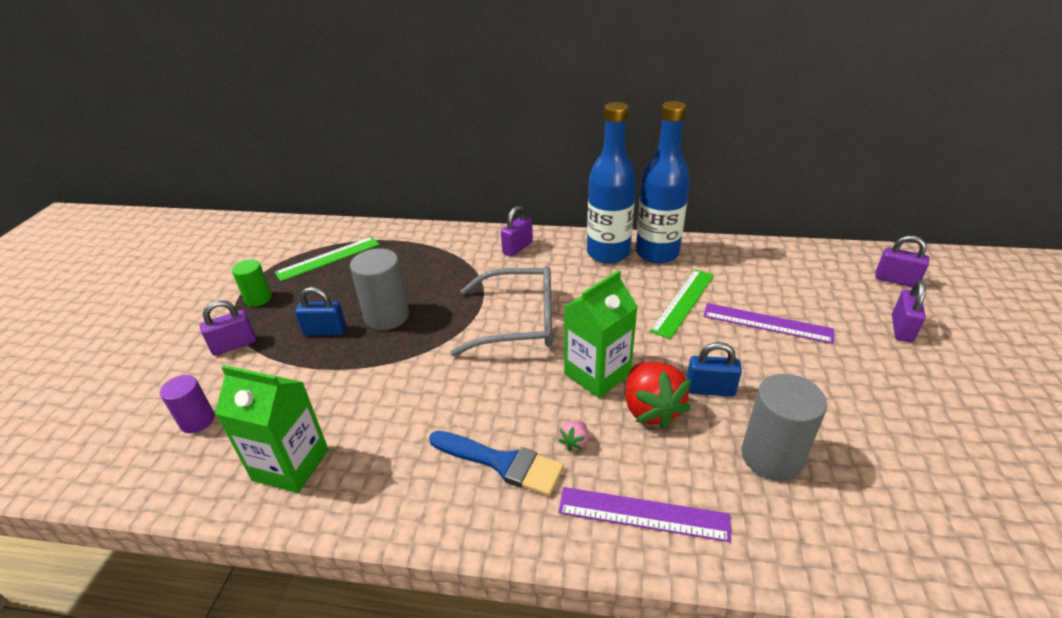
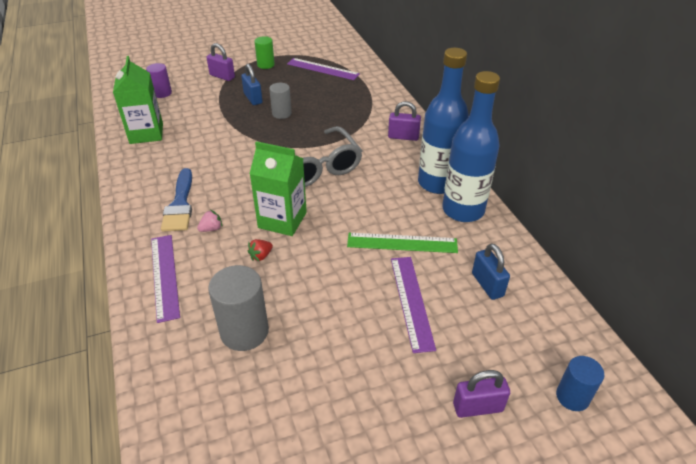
camera: 60 degrees right, 5 degrees up
(328, 258) = (322, 69): green ruler -> purple ruler
(387, 316) = (281, 113): grey cylinder -> grey cylinder, size x0.61
(574, 442) = (211, 229): pink strawberry -> pink strawberry turned 150 degrees clockwise
(651, 409) = (261, 256): red strawberry -> red strawberry, size x0.45
(710, 389) = (300, 282): blue padlock -> blue padlock (487, 285)
(896, 280) = (572, 397): purple padlock -> blue cylinder

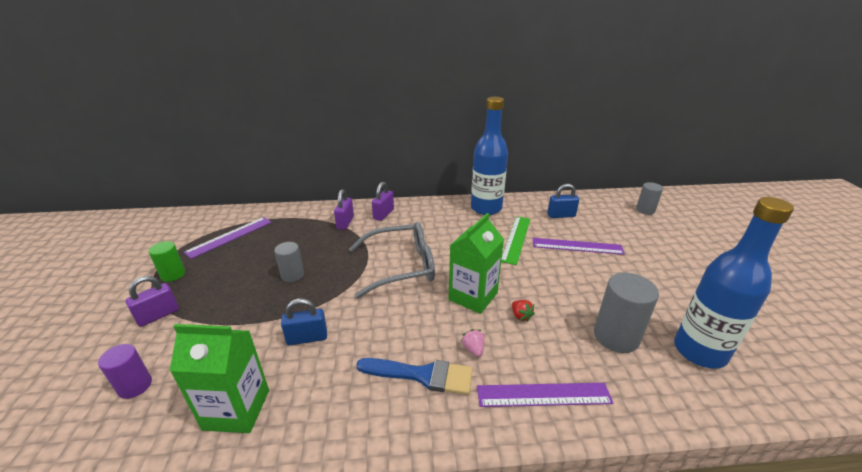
camera: 75 degrees left, 10 degrees down
(253, 98) = (241, 293): blue padlock -> blue padlock (307, 338)
(437, 183) = (451, 211): blue bottle -> blue bottle (699, 351)
(478, 407) = (661, 240): purple padlock -> purple padlock (345, 222)
(572, 397) = (645, 210): blue cylinder -> grey cylinder

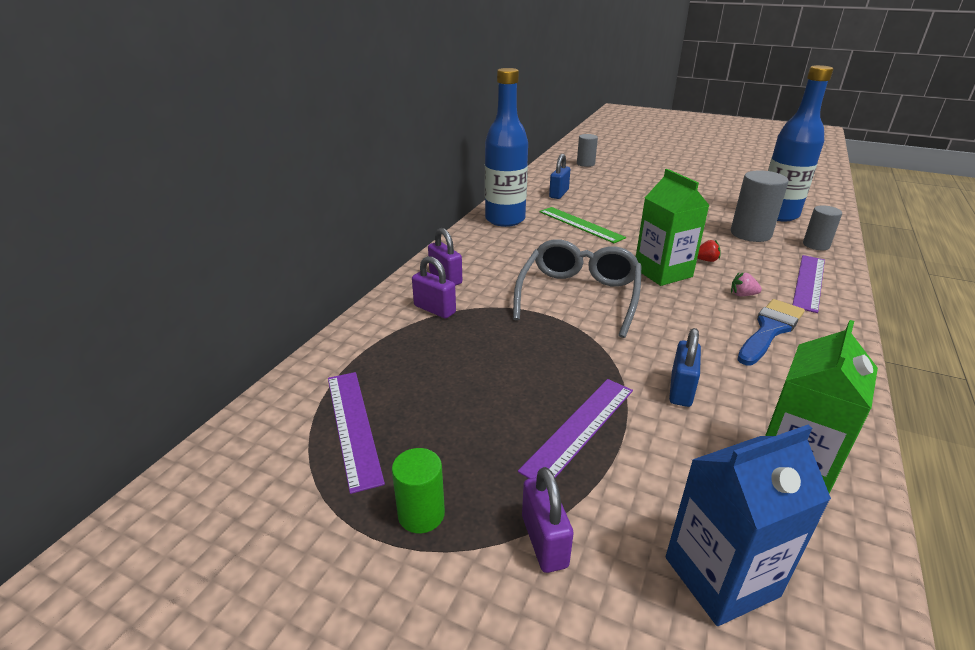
camera: 60 degrees left, 0 degrees up
(135, 386) = (721, 576): purple cylinder -> blue carton
(292, 275) = (533, 378): grey cylinder -> grey cylinder (816, 245)
(577, 246) = (617, 205): purple ruler -> purple ruler (579, 428)

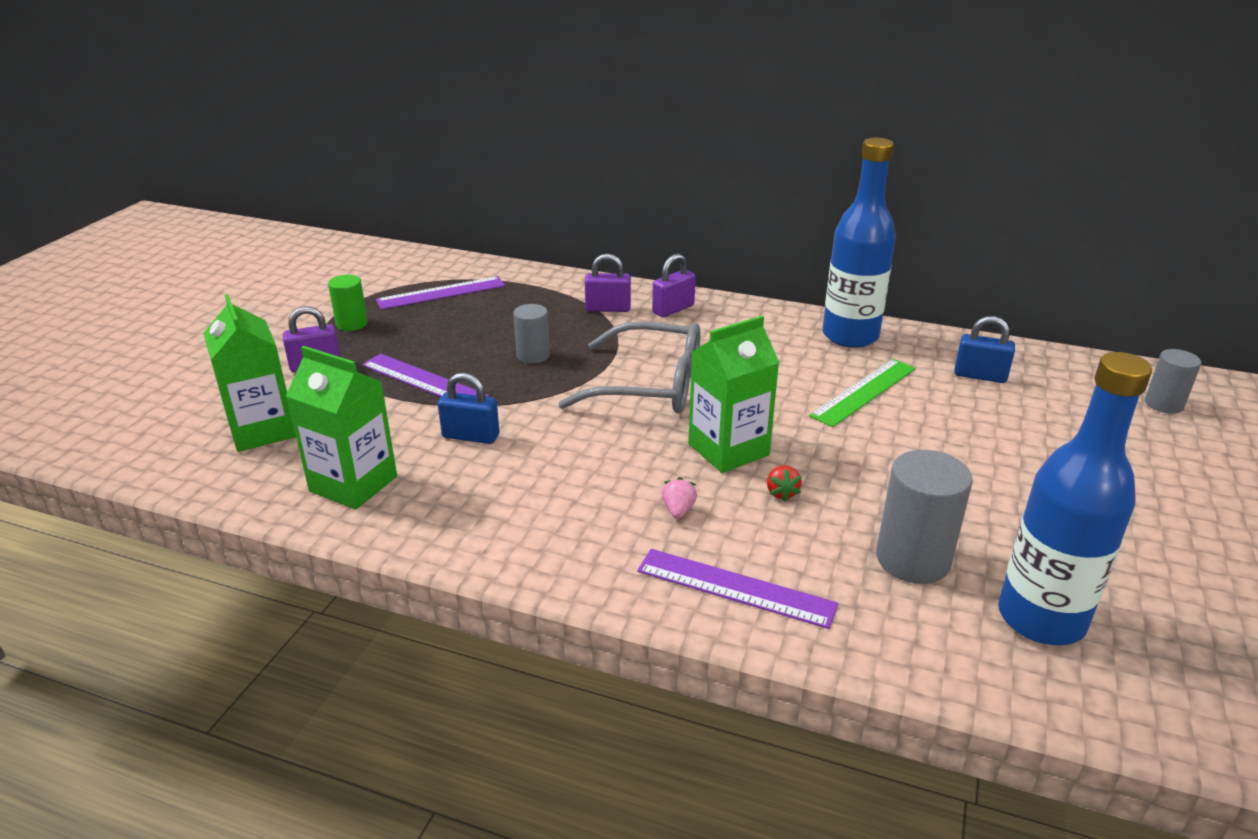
camera: 85 degrees right, 0 degrees up
(434, 309) = (608, 308): purple padlock -> purple padlock turned 60 degrees clockwise
(721, 576) = (262, 430): blue carton -> green carton
(770, 330) = (587, 517): blue brush -> none
(816, 245) = (898, 637): grey cylinder -> grey cylinder (533, 355)

